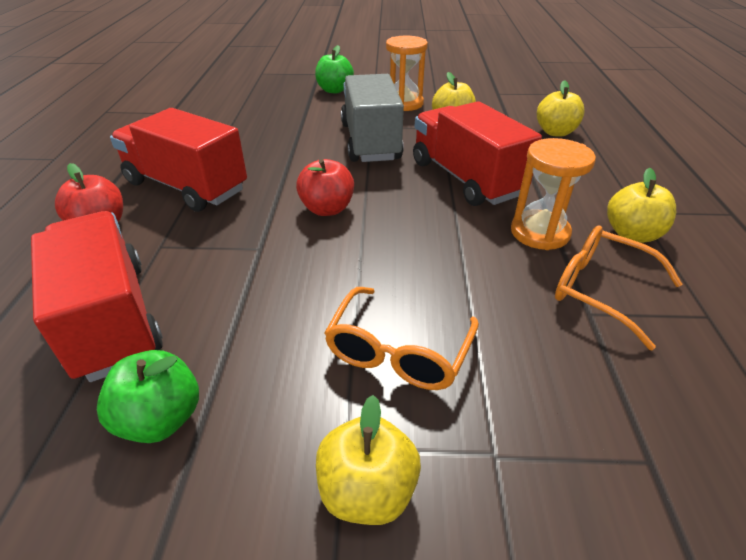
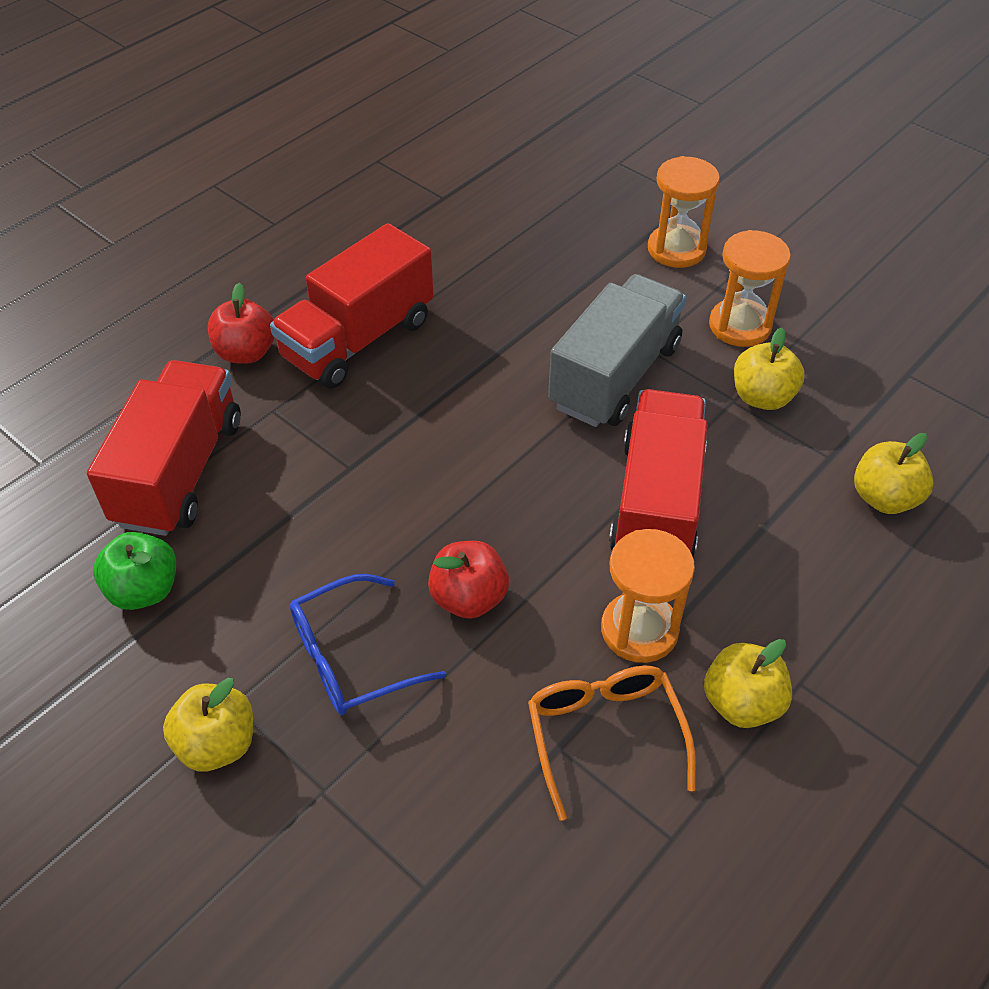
camera: 40 degrees right, 10 degrees up
(186, 186) = (358, 339): red truck -> red truck turned 120 degrees counterclockwise
(327, 209) = (459, 455): red apple -> red apple (469, 598)
(334, 90) = (676, 249): green apple -> orange hourglass
(399, 350) = (352, 657): orange glasses -> blue glasses

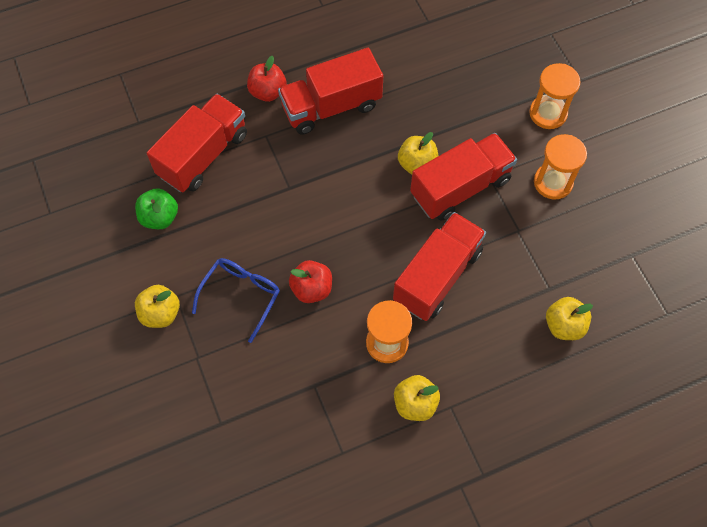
camera: 25 degrees right, 15 degrees up
(352, 657) = (241, 296): blue glasses -> blue glasses turned 120 degrees clockwise
(605, 736) = (339, 390): orange glasses -> none
(615, 376) = (460, 187): grey truck -> red truck
(762, 397) = (536, 235): yellow apple -> yellow apple (417, 164)

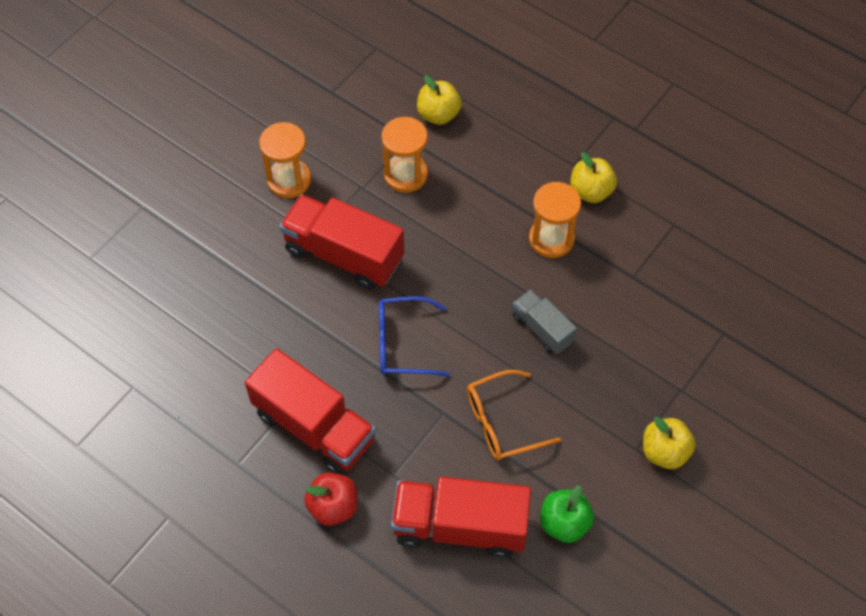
camera: 120 degrees left, 5 degrees down
(241, 296) = (594, 388): blue glasses -> blue glasses (403, 343)
(256, 220) = (503, 422): none -> orange glasses
(312, 289) = (542, 329): red apple -> grey truck
(417, 164) = (340, 306): yellow apple -> none
(437, 276) = (456, 230): red truck -> none
(548, 113) = (204, 217): orange hourglass -> orange hourglass (405, 175)

